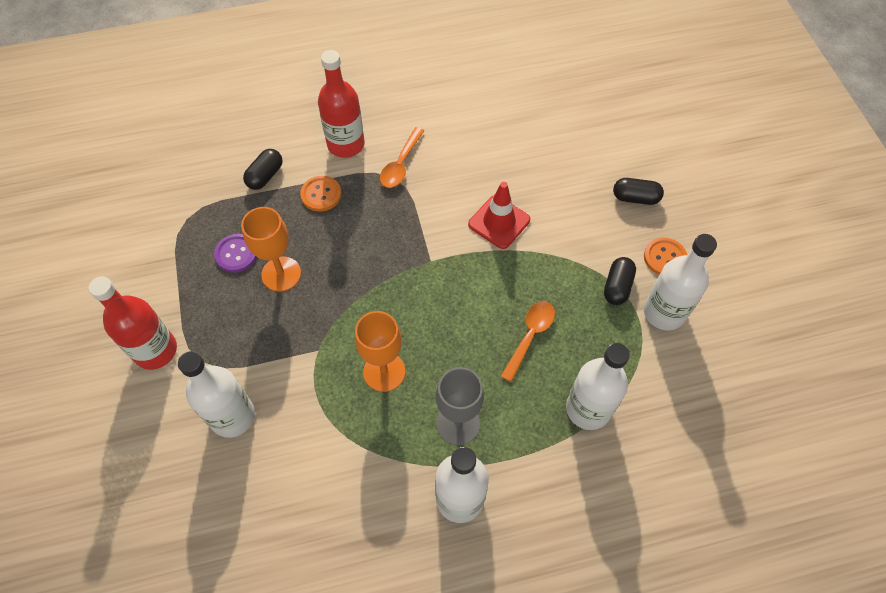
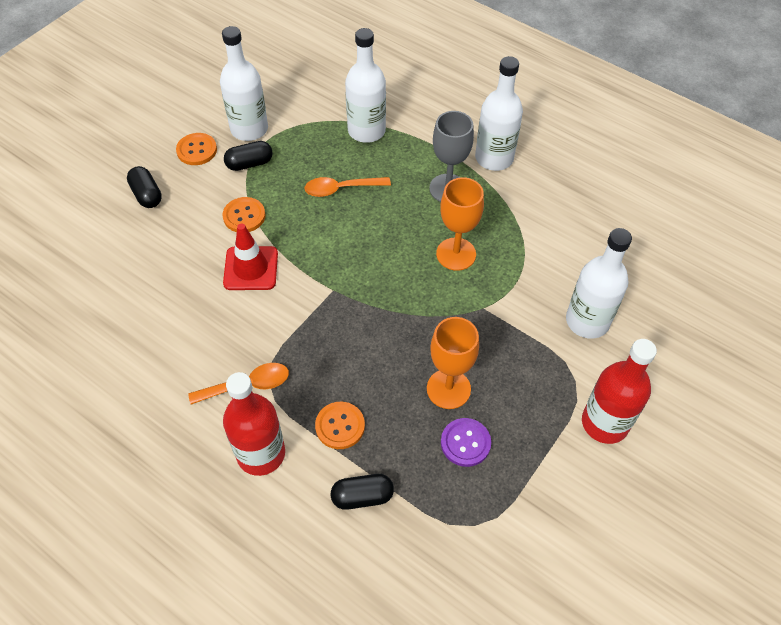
camera: 130 degrees left, 5 degrees down
(557, 248) = (244, 216): none -> orange button

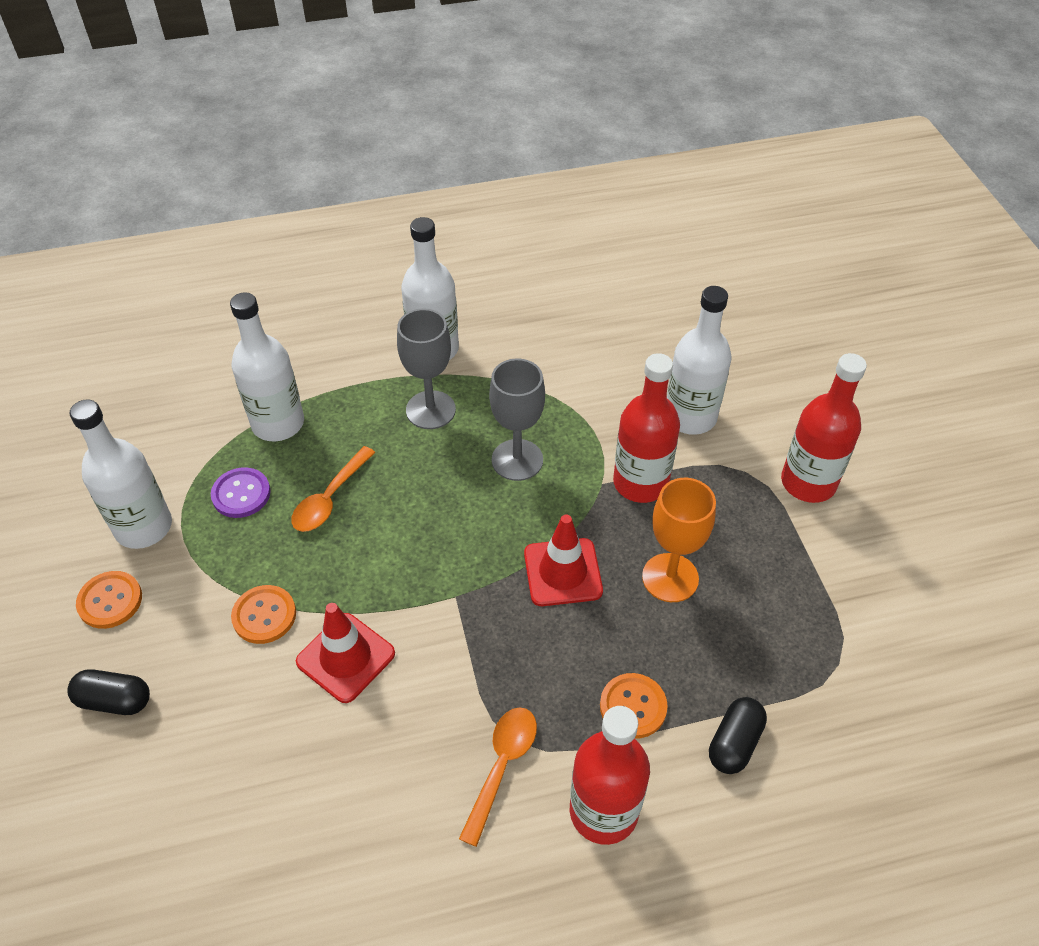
camera: 50 degrees left, 5 degrees down
(249, 163) = (195, 560): black capsule -> none
(398, 330) = (562, 572): none -> red traffic cone
(456, 254) = (517, 460): orange goblet -> grey goblet
(465, 443) = (743, 606): purple button -> purple button (241, 494)
(504, 327) = (640, 483): none -> red bottle

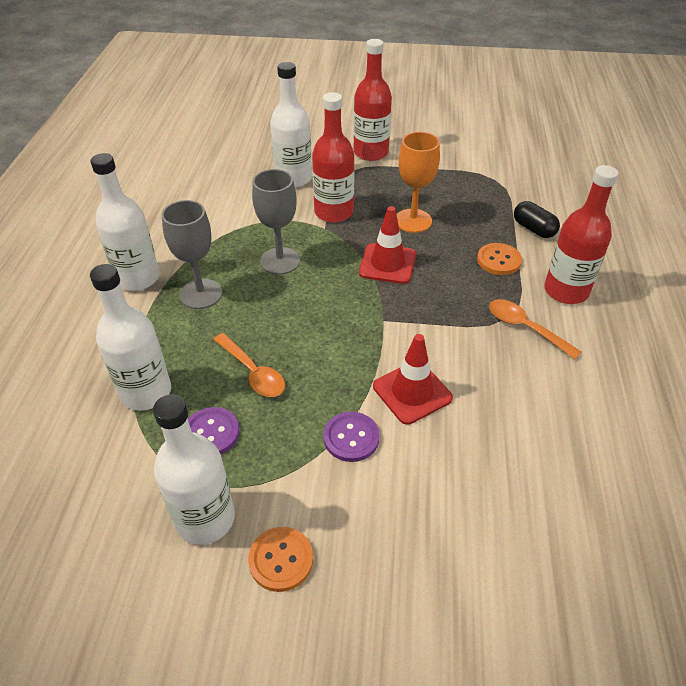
camera: 70 degrees left, 5 degrees down
(114, 700) = (396, 568): black capsule -> none
(264, 615) = (351, 438): orange button -> purple button

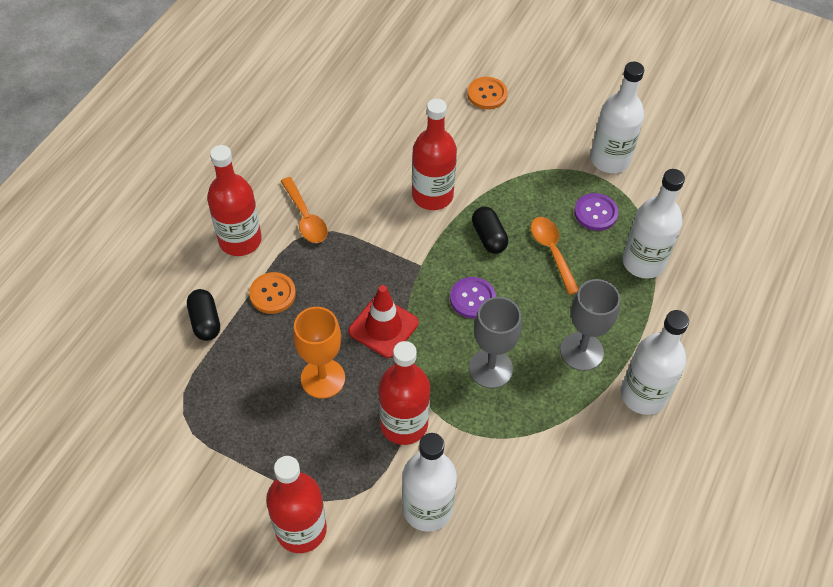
camera: 160 degrees left, 10 degrees up
(281, 560) = (567, 124): orange button -> orange button (487, 94)
(327, 366) = (489, 237): none -> black capsule
(351, 438) = (494, 178): purple button -> purple button (472, 299)
(412, 392) = (432, 195): red traffic cone -> red bottle

